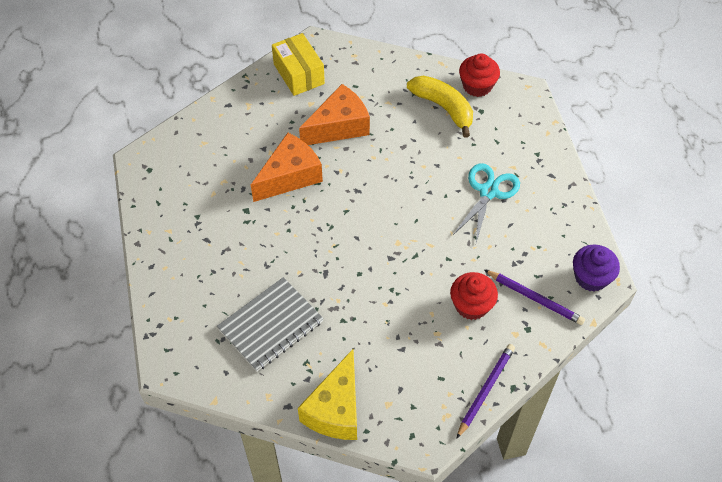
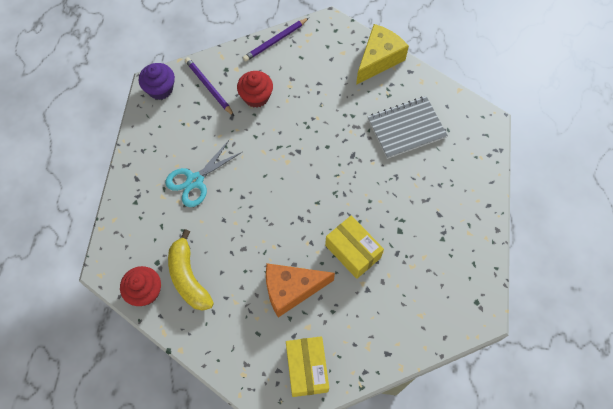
camera: 160 degrees left, 10 degrees up
(290, 176) = (353, 251): orange cheese -> yellow box

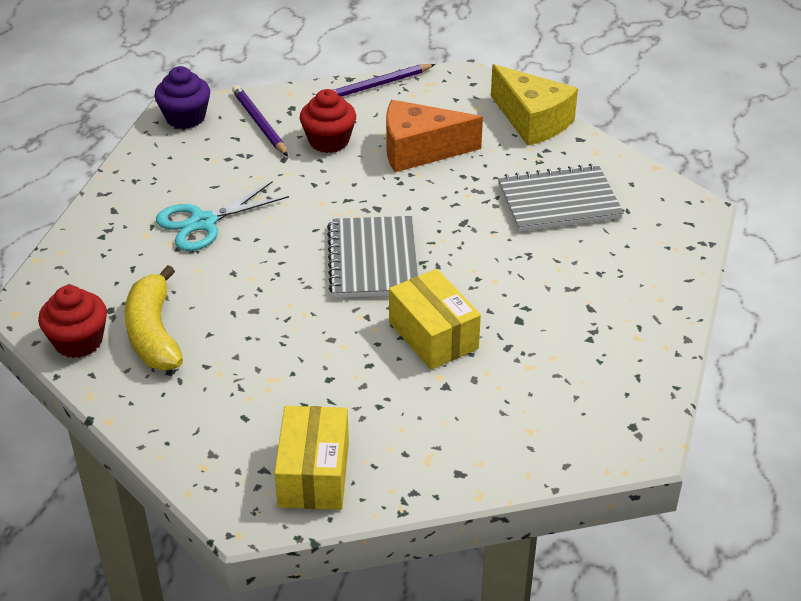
camera: 10 degrees right, 25 degrees down
(291, 290) = (317, 370): orange cheese -> orange cheese (419, 150)
(305, 196) = (373, 260): none -> grey notebook
(378, 59) = (532, 121): yellow cheese -> yellow cheese turned 90 degrees clockwise

